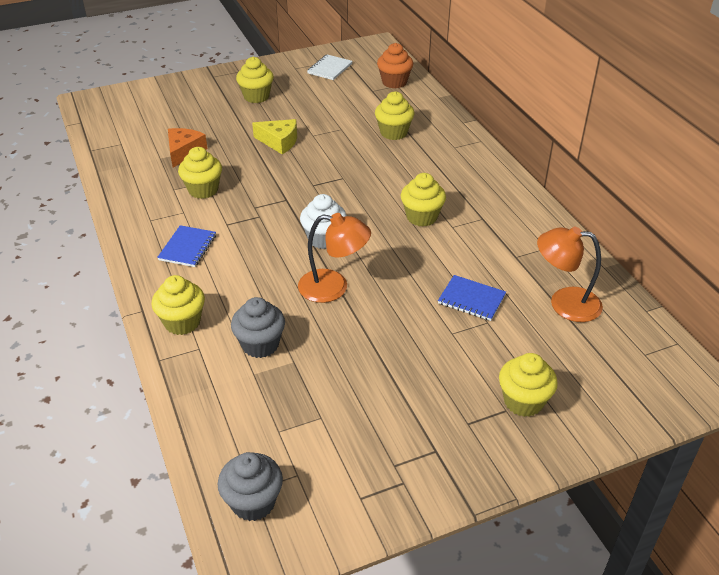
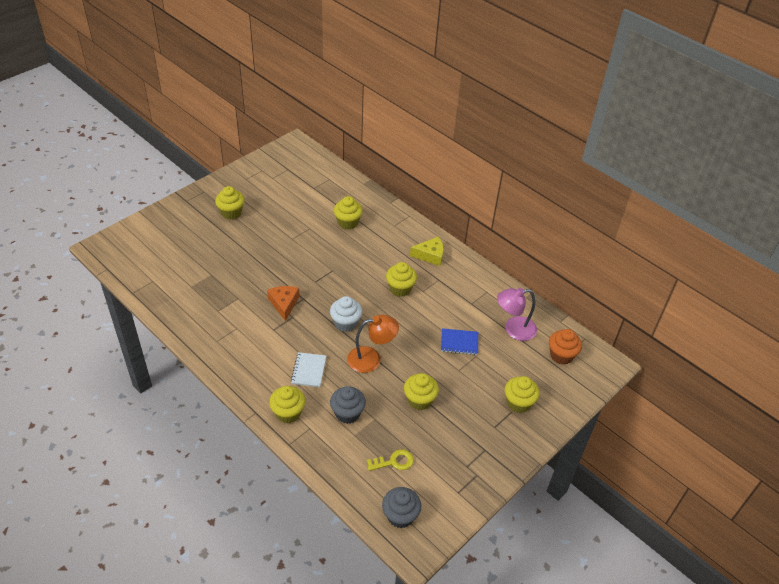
camera: 25 degrees left, 5 degrees up
(184, 152) = (206, 276): orange cheese -> orange cheese (284, 304)
(187, 247) = (257, 356): blue notebook -> none
(203, 190) = (240, 306): yellow cupcake -> yellow cupcake (419, 400)
(279, 142) = (271, 250): yellow cheese -> yellow cheese (430, 255)
(288, 425) = (394, 462): none -> yellow key
(330, 68) = (272, 174): white notebook -> white notebook (309, 370)
(394, 82) = (326, 176): orange cupcake -> orange cupcake (561, 355)
(564, 303) = (513, 329): orange lamp -> pink lamp

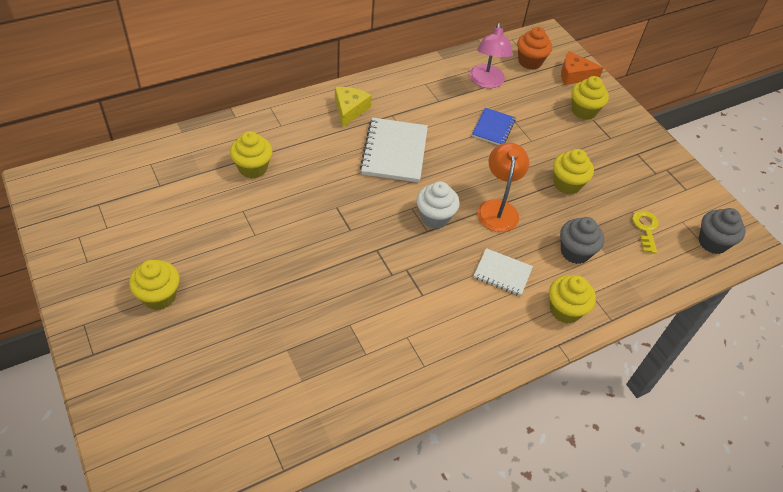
camera: 75 degrees left, 5 degrees up
(284, 304) = (380, 273): orange cheese -> orange cheese (574, 75)
(400, 289) = (394, 152): yellow cupcake -> white notebook

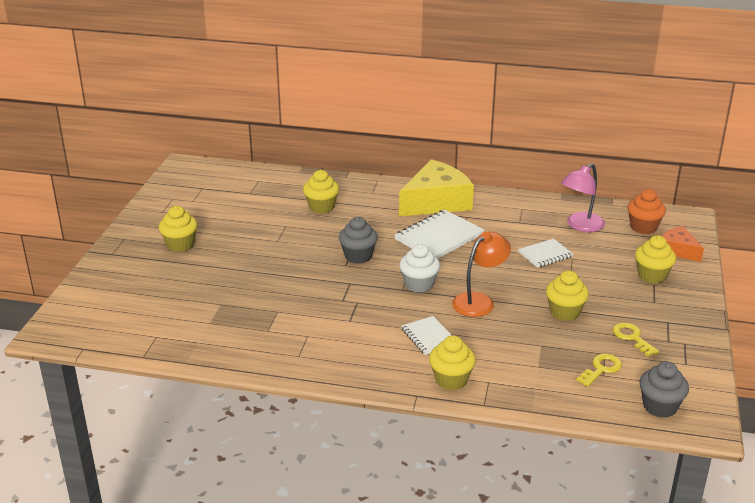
camera: 45 degrees right, 20 degrees down
(349, 110) = (436, 202): yellow cheese -> yellow cheese, size x1.87
(493, 128) = (545, 254): blue notebook -> white notebook
(575, 252) = (510, 353): grey cupcake -> grey cupcake (358, 256)
(632, 184) = (632, 337): none -> yellow key

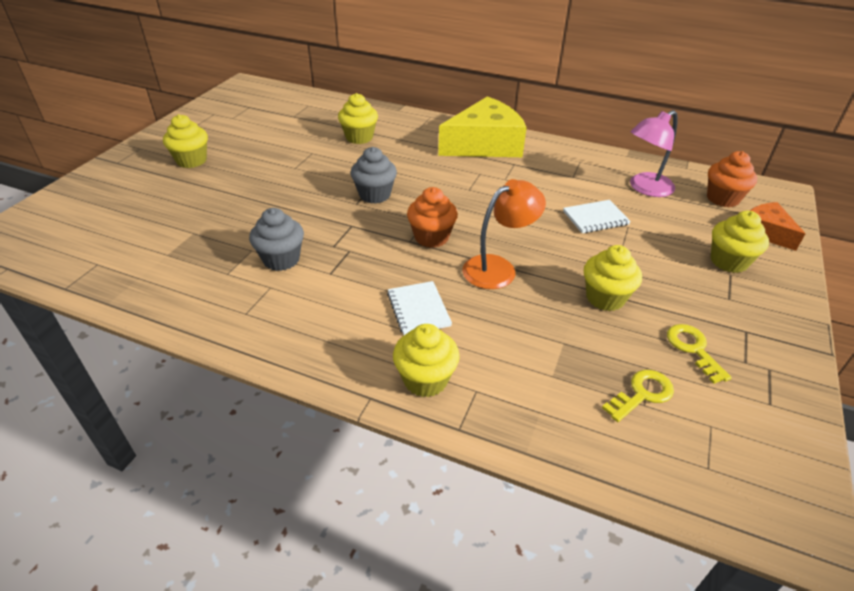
camera: 10 degrees right, 10 degrees up
(419, 284) = (431, 237): white cupcake -> orange cupcake
(439, 237) = (475, 183): white notebook -> none
(659, 407) = (725, 477): grey cupcake -> grey cupcake (281, 259)

